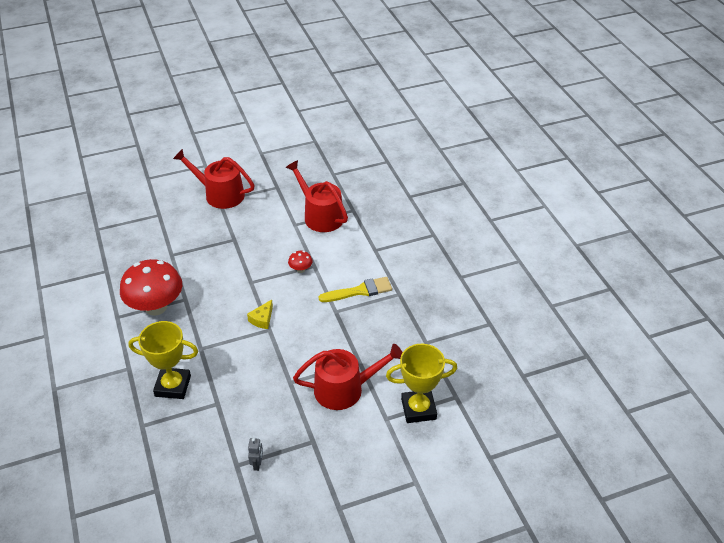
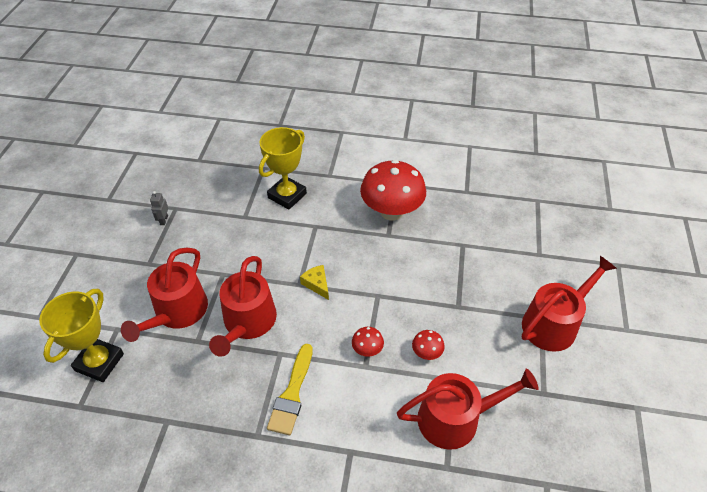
camera: 120 degrees right, 5 degrees up
(257, 464) = (164, 220): grey robot -> grey robot turned 60 degrees clockwise
(283, 242) = (426, 353): none -> red mushroom
(324, 341) = (247, 322): none -> red watering can

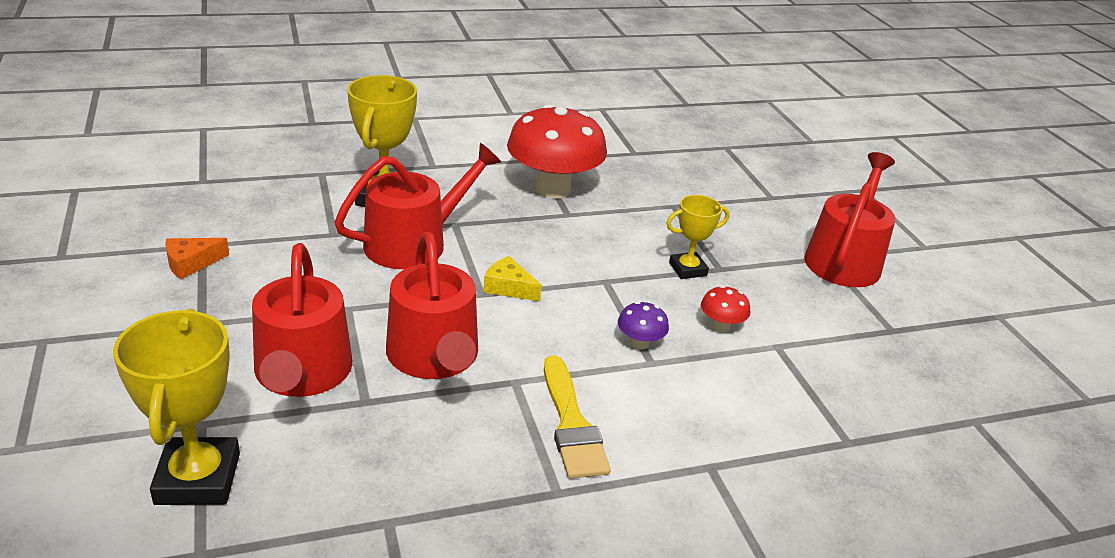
camera: 30 degrees left, 15 degrees down
(164, 220) = (191, 263): grey robot -> orange cheese
(367, 349) = (639, 343): red mushroom -> purple mushroom
(436, 301) = (687, 269): none -> yellow trophy
(456, 418) = (814, 385): red watering can -> red watering can (414, 243)

